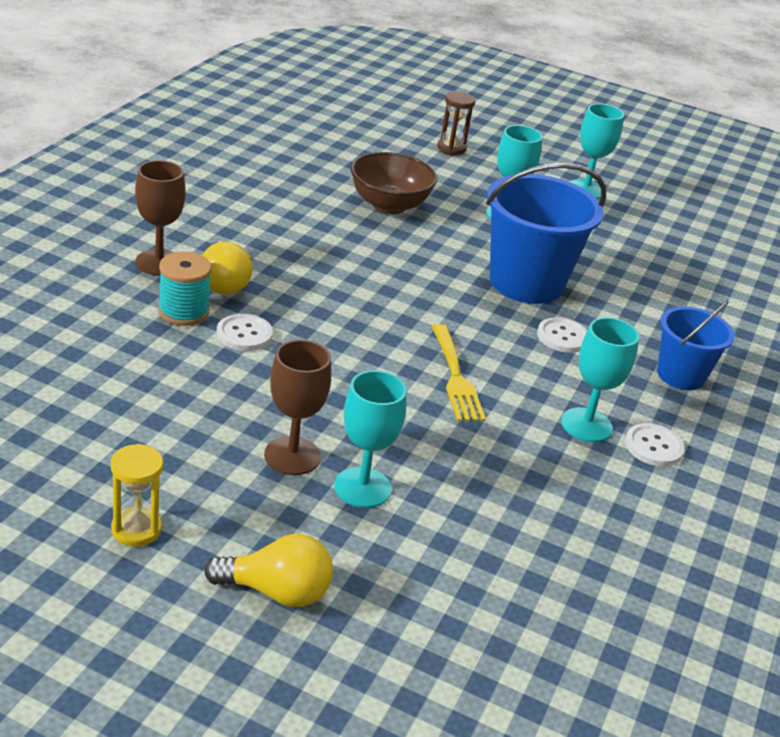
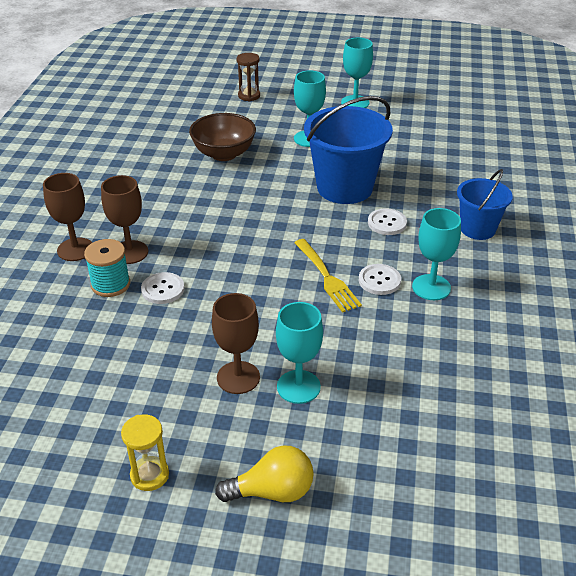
camera: 10 degrees left, 5 degrees up
(223, 283) = (130, 252): yellow light bulb -> brown goblet
(653, 447) = (482, 290): white button -> white button (379, 280)

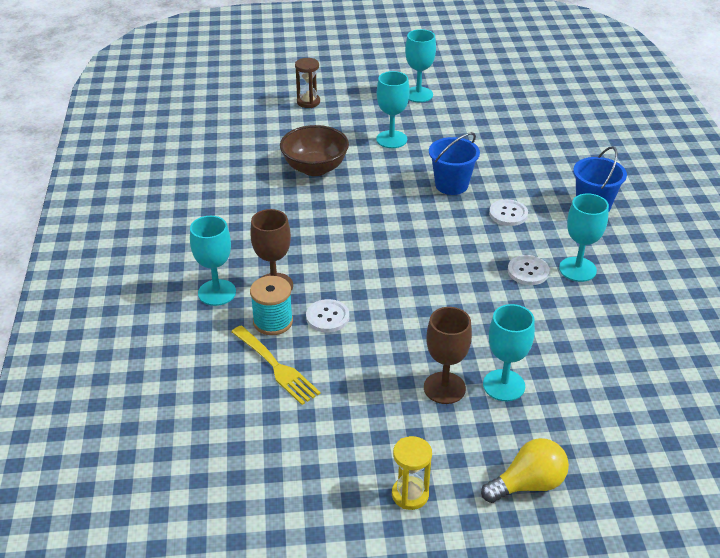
camera: 15 degrees left, 0 degrees up
(75, 249) = (217, 292): brown goblet -> turquoise goblet
(327, 278) = (478, 277): yellow fork -> yellow fork (276, 367)
(344, 188) = (451, 185): blue bucket -> blue bucket, size x0.59

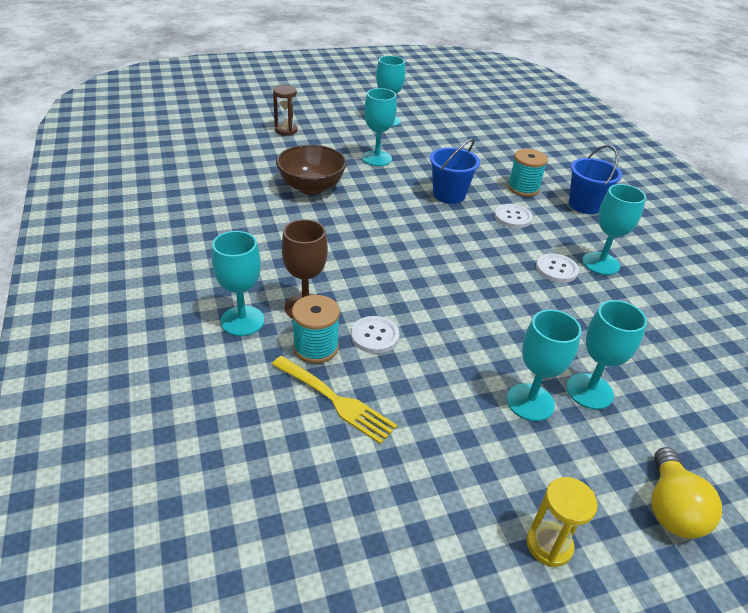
camera: 15 degrees left, 0 degrees up
(444, 388) = (530, 402): brown goblet -> turquoise goblet
(528, 484) = (671, 508): yellow light bulb -> yellow light bulb turned 135 degrees clockwise
(534, 182) = (523, 188): none -> turquoise spool

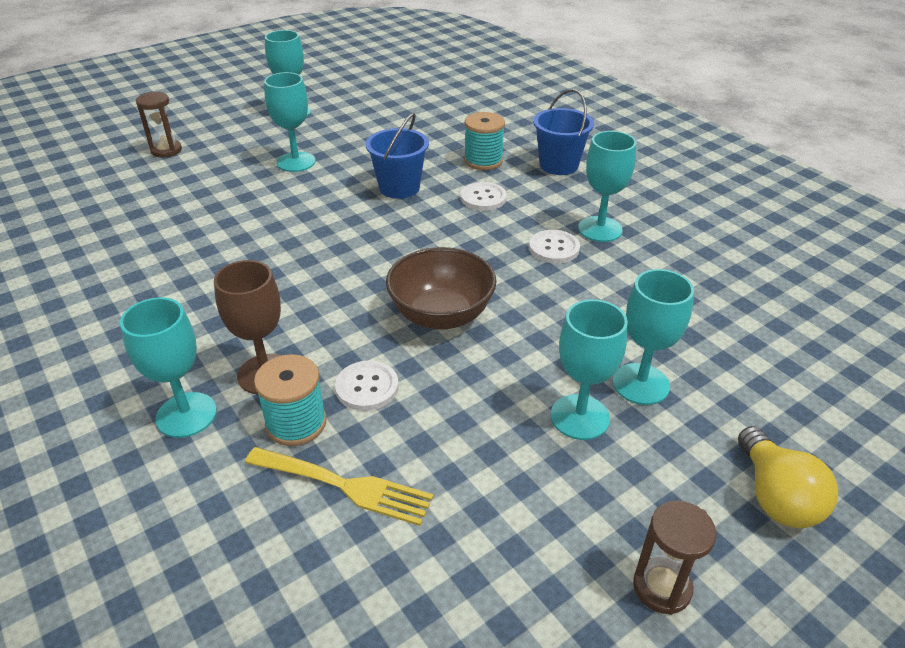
camera: 15 degrees left, 0 degrees up
(311, 187) = (223, 217): brown bowl -> brown bowl (441, 315)
(549, 545) = (662, 587): yellow hourglass -> brown hourglass

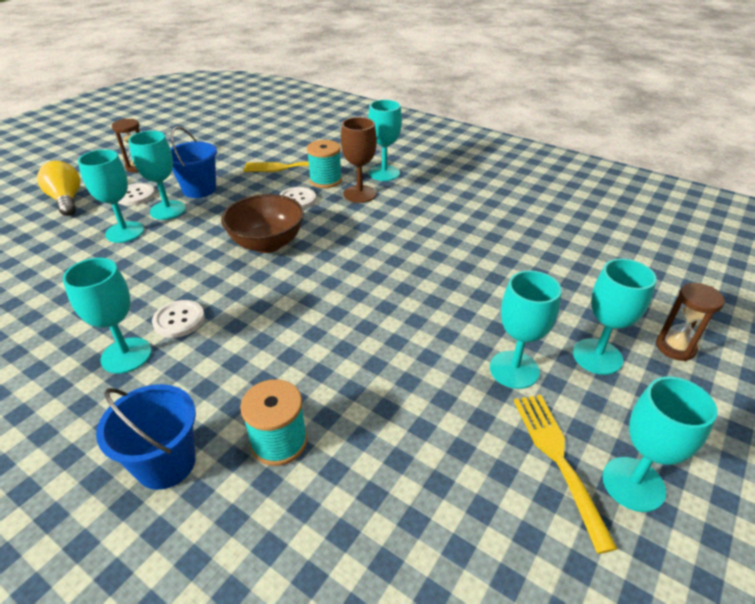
camera: 160 degrees right, 0 degrees up
(228, 157) = (597, 356): none -> turquoise goblet
(320, 126) = (558, 458): none -> yellow fork
(399, 188) = (365, 359): blue bucket -> blue bucket (199, 189)
(483, 198) = (263, 369): white button -> white button (135, 196)

